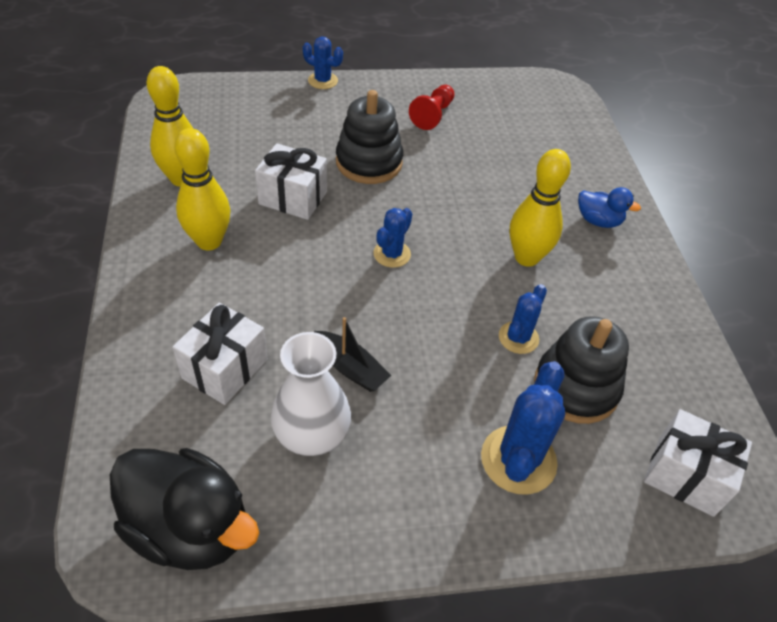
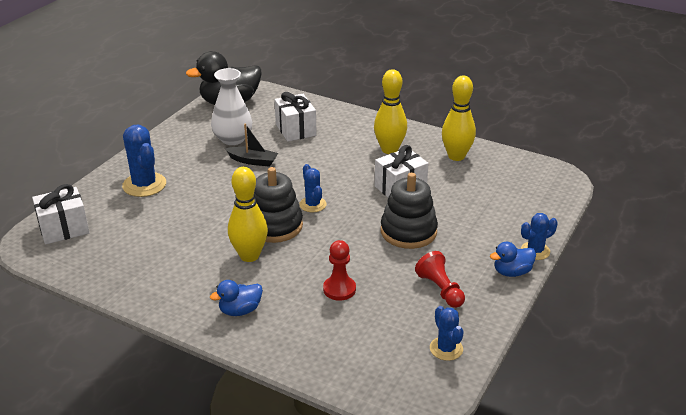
camera: 130 degrees right, 15 degrees down
(350, 368) = (253, 161): black boat -> black boat turned 150 degrees counterclockwise
(367, 85) = (512, 272): none -> blue duck
(499, 172) = (339, 289): none -> red pawn
(518, 338) = (201, 220): blue cactus -> blue cactus (446, 349)
(576, 387) = (149, 222): black stacking toy -> black stacking toy (274, 226)

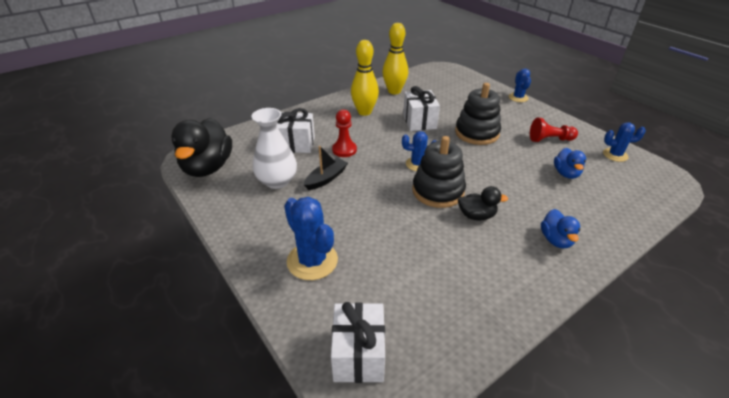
camera: 65 degrees left, 5 degrees up
(144, 185) = (312, 261): blue cactus -> blue cactus turned 60 degrees clockwise
(249, 256) = (476, 215): yellow bowling pin -> black duck
(339, 289) = (538, 180): red pawn -> red pawn (344, 150)
(512, 272) = (538, 110): blue duck -> blue duck (566, 173)

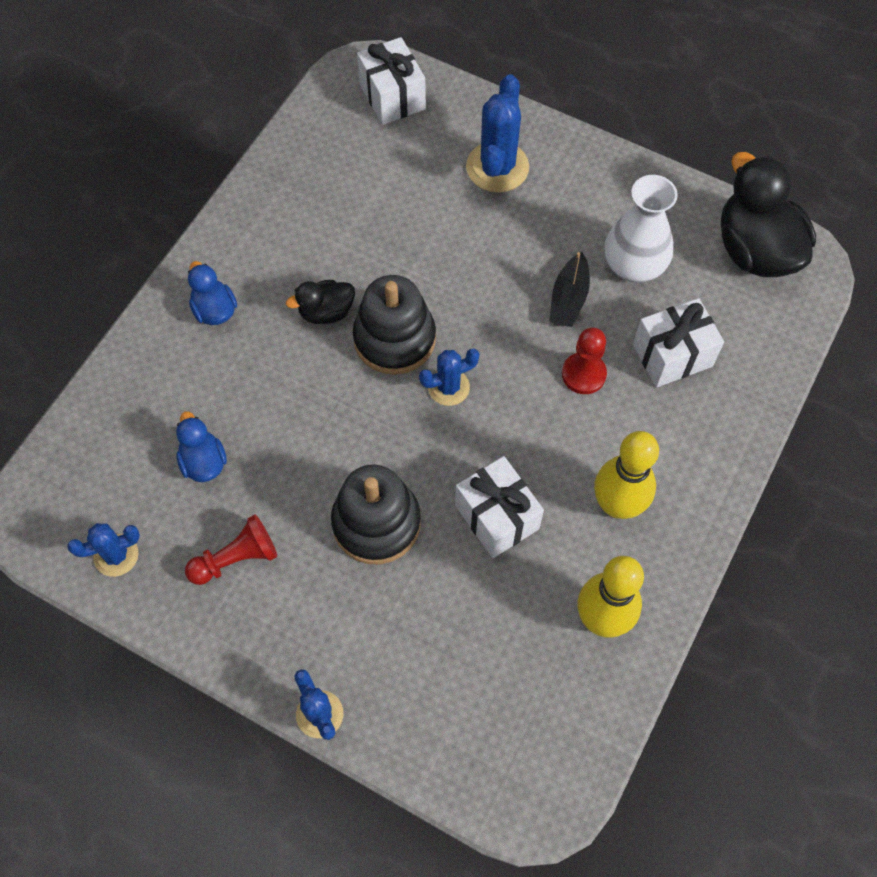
camera: 155 degrees right, 25 degrees up
(312, 261) = (497, 167): blue cactus -> blue cactus turned 75 degrees clockwise

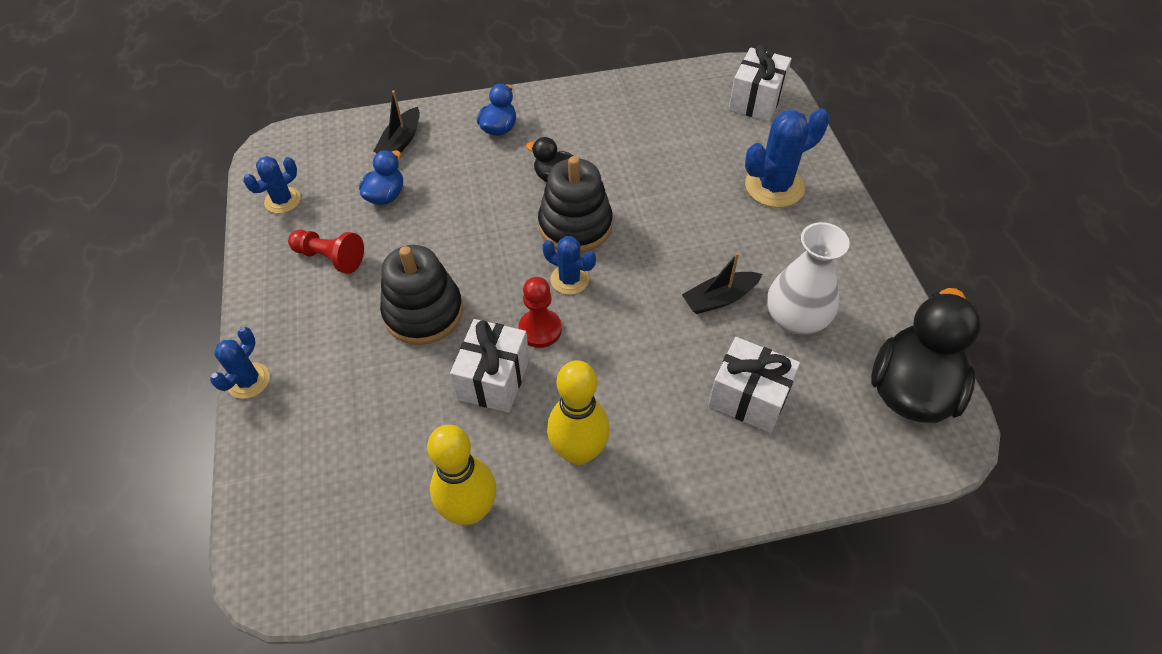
camera: 50 degrees right, 10 degrees down
(116, 555) = (283, 200): blue cactus -> blue cactus turned 75 degrees counterclockwise
(144, 402) = (401, 141): none -> black boat
(583, 374) = (667, 351): red pawn -> red pawn (540, 329)

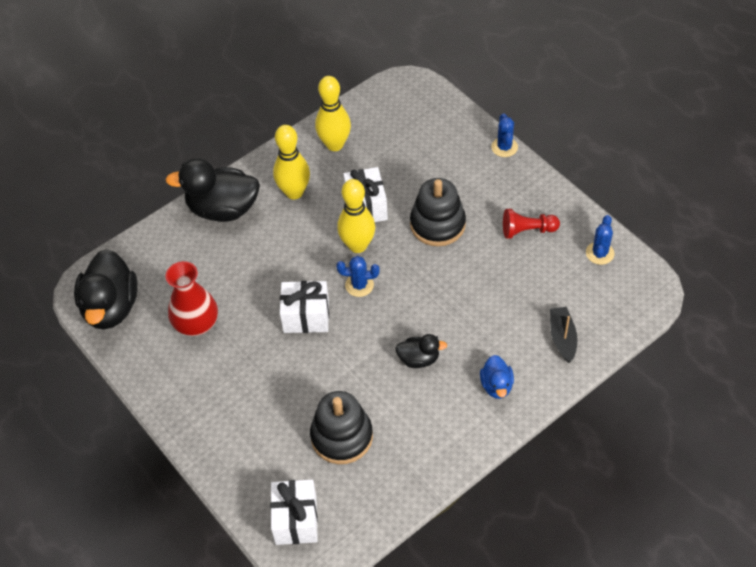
camera: 155 degrees right, 0 degrees up
(386, 195) = (532, 289): blue duck -> none
(540, 329) = (357, 245): red pawn -> yellow bowling pin
(575, 225) = (380, 326): black stacking toy -> black stacking toy (342, 436)
(698, 474) = (223, 209): none -> black duck
(719, 298) = (252, 315): black boat -> none
(748, 398) = (210, 260): white gift -> white gift (306, 316)
(774, 186) = (247, 428): blue cactus -> none
(796, 318) = (196, 323): white vase -> red vase

